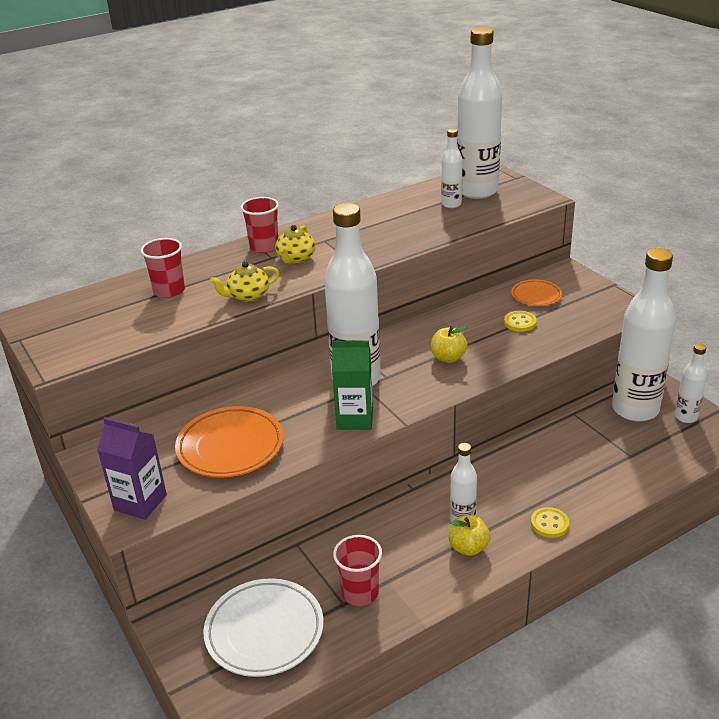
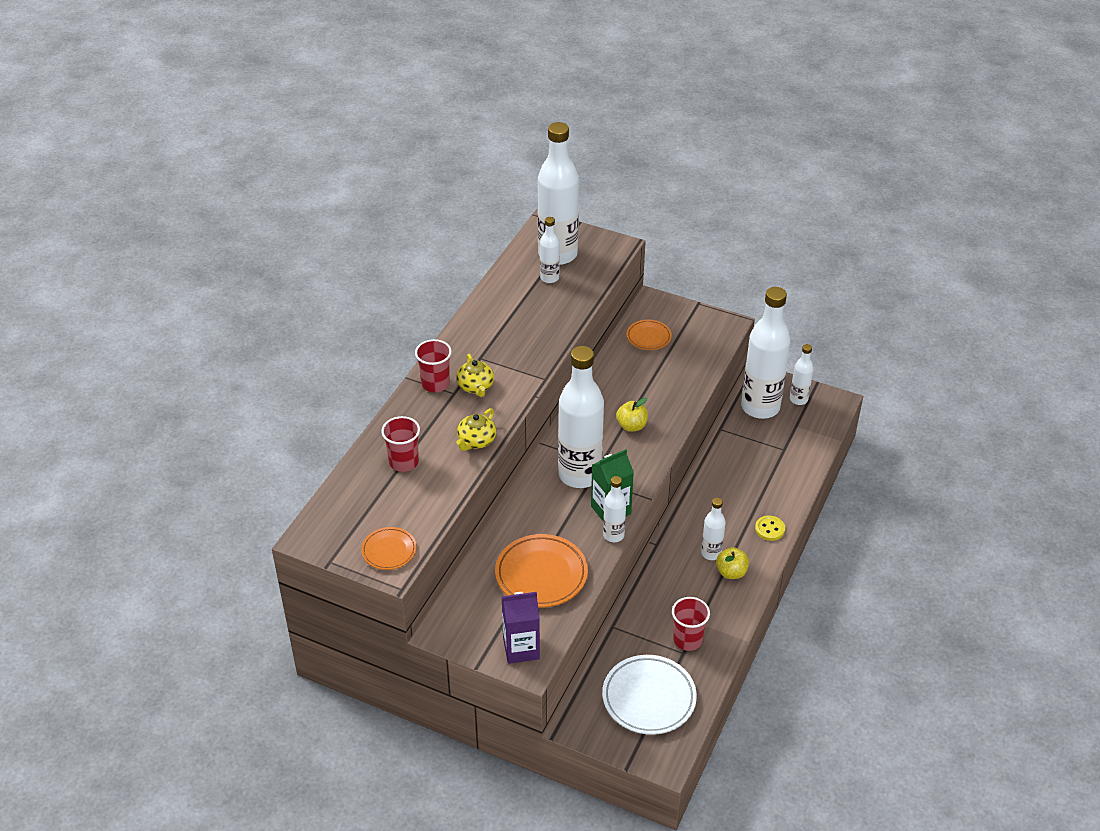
camera: 35 degrees left, 10 degrees up
(73, 349) = (389, 551): none -> orange plate
(335, 441) = (613, 535): none -> white bottle
(520, 322) = (657, 370): yellow button -> none

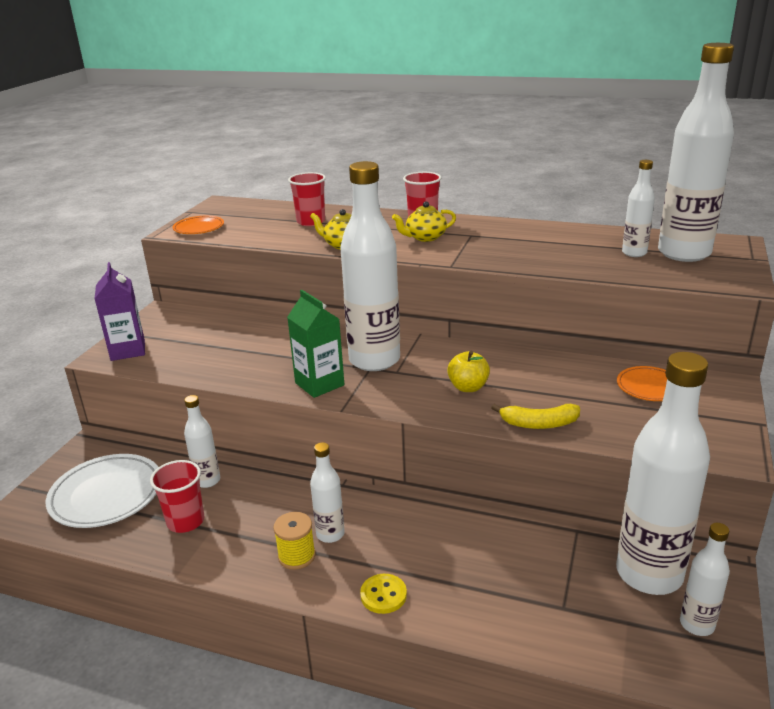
camera: 85 degrees right, 15 degrees down
(541, 574) = (224, 351): orange plate -> none
(613, 535) = (279, 389): white bottle -> white bottle (207, 481)
(684, 398) = (539, 424): none -> yellow banana
(731, 572) = (296, 556): yellow apple -> yellow spool

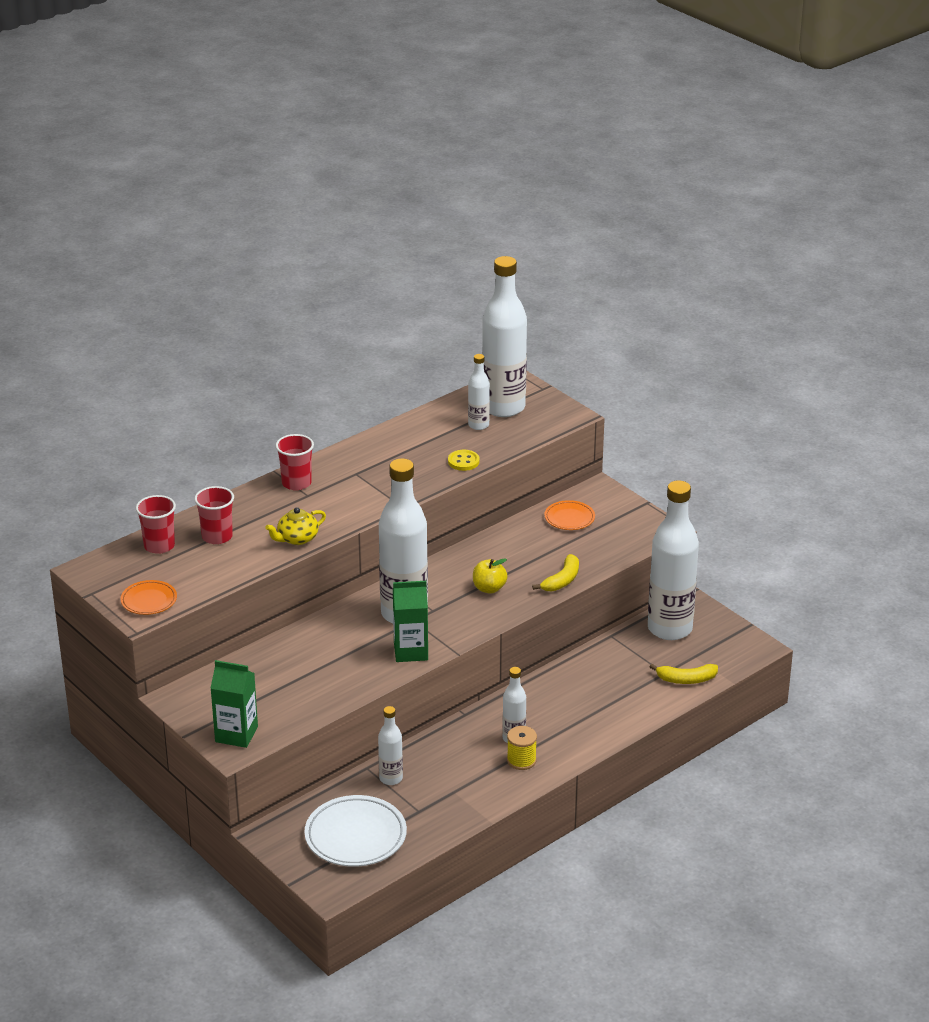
camera: 60 degrees left, 5 degrees up
(128, 350) = (236, 734): purple carton -> green carton
(185, 521) = (431, 802): red cup -> red cup (159, 546)
(383, 595) = (591, 736): yellow button -> yellow button (463, 461)
(425, 237) = (332, 495): yellow teapot -> none
(573, 636) = (686, 679): none -> yellow banana
(697, 624) = (717, 633): white bottle -> none

